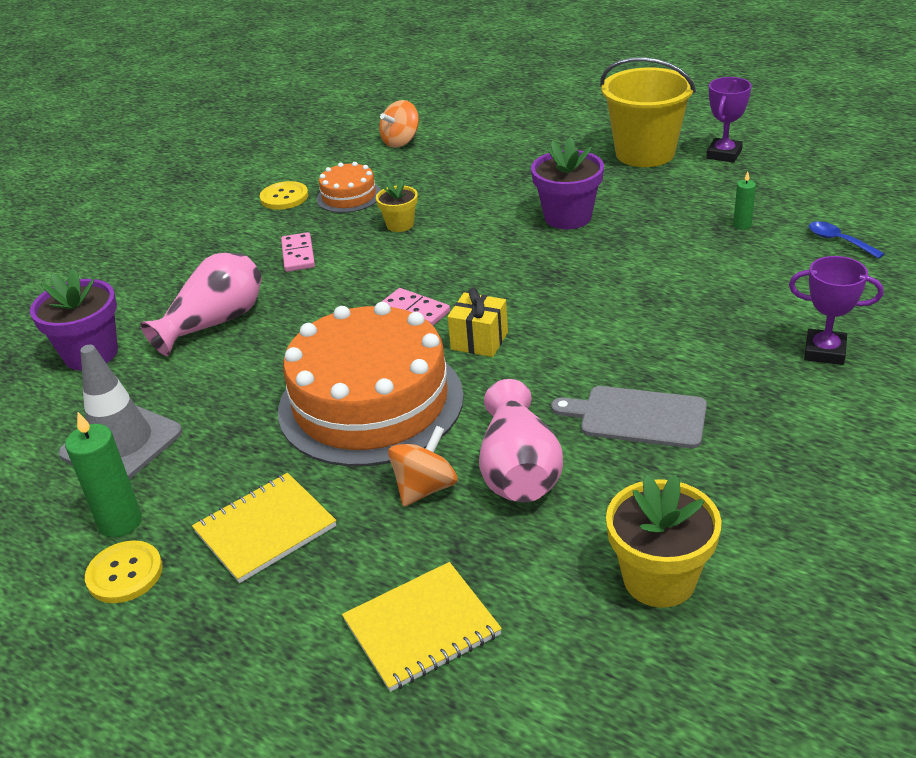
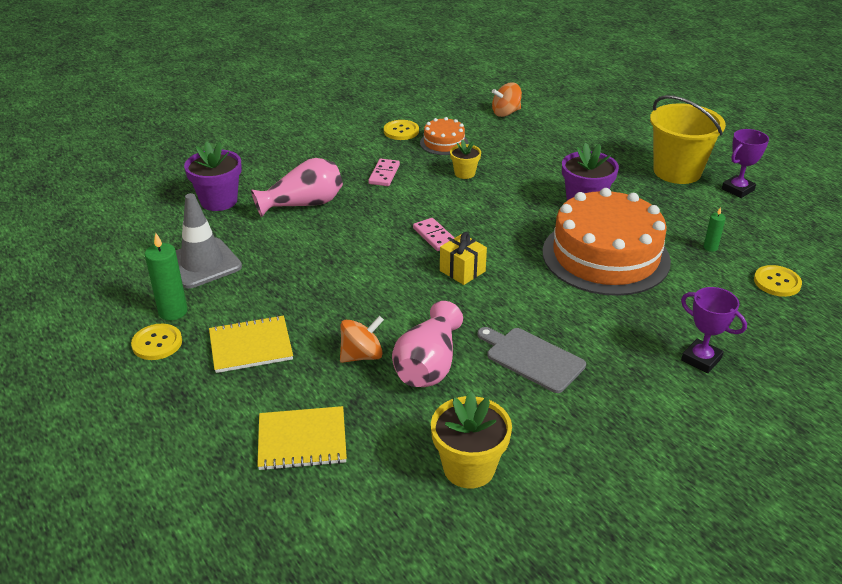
camera: 20 degrees right, 0 degrees up
(370, 402) = (365, 289): orange cake -> orange cake (605, 256)
(838, 241) = (777, 282): blue spoon -> yellow button

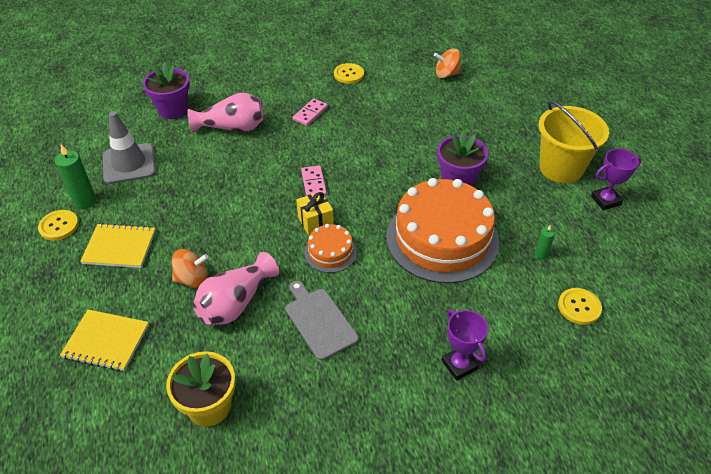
camera: 20 degrees right, 10 degrees up
(444, 143) = (376, 93): orange cake -> orange cake (330, 252)
(464, 173) = (375, 127): yellow flower pot -> none

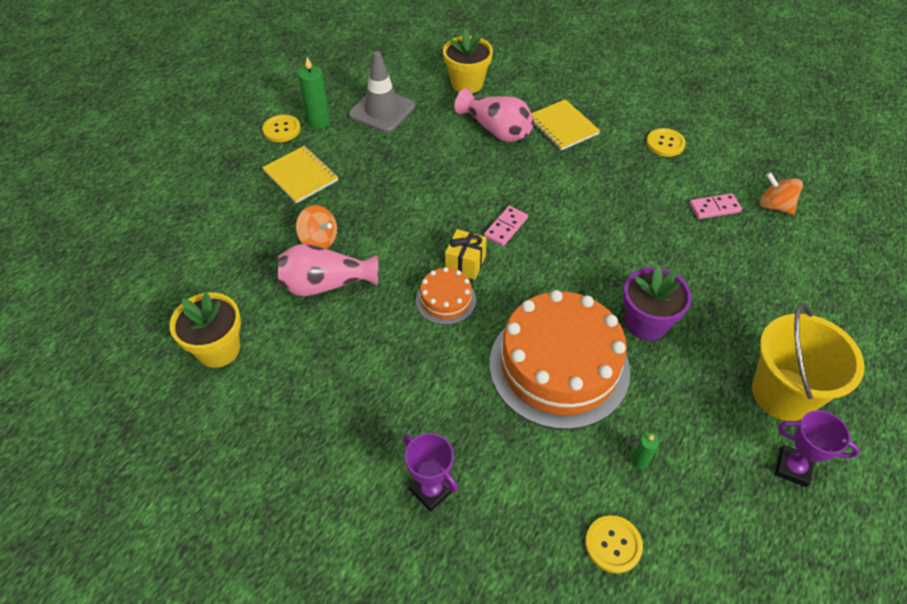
camera: 45 degrees right, 5 degrees up
(106, 341) = (214, 243): yellow notebook -> yellow notebook (562, 126)
(173, 110) = (467, 83): purple flower pot -> yellow flower pot
(310, 113) = (580, 160): pink domino -> pink domino (714, 208)
(319, 321) = (367, 351): grey cutting board -> none
(459, 365) = (431, 490): purple trophy -> purple trophy turned 60 degrees counterclockwise

